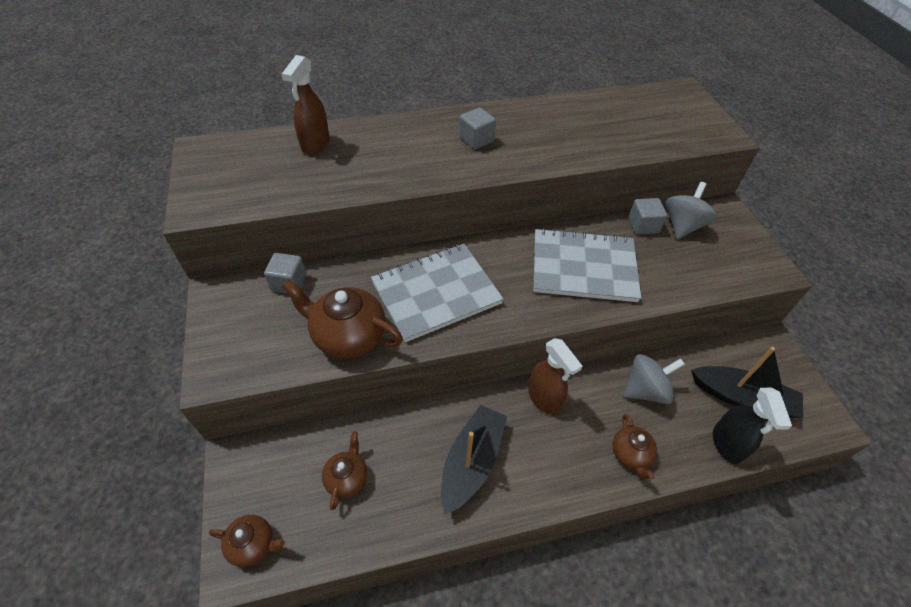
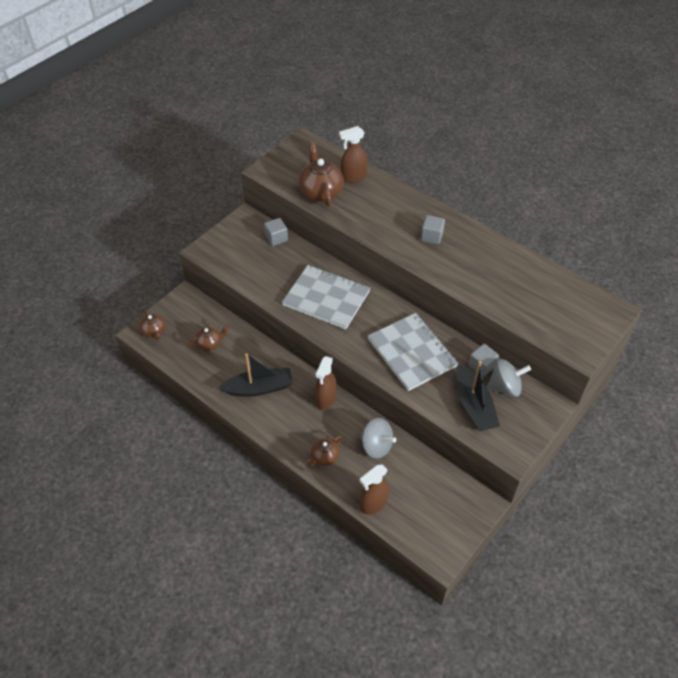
camera: 55 degrees right, 0 degrees up
(348, 336) = (266, 282): brown teapot -> brown teapot (321, 192)
(727, 444) = (373, 504): black spray bottle -> brown spray bottle
(742, 398) = (417, 500): black boat -> black boat (474, 406)

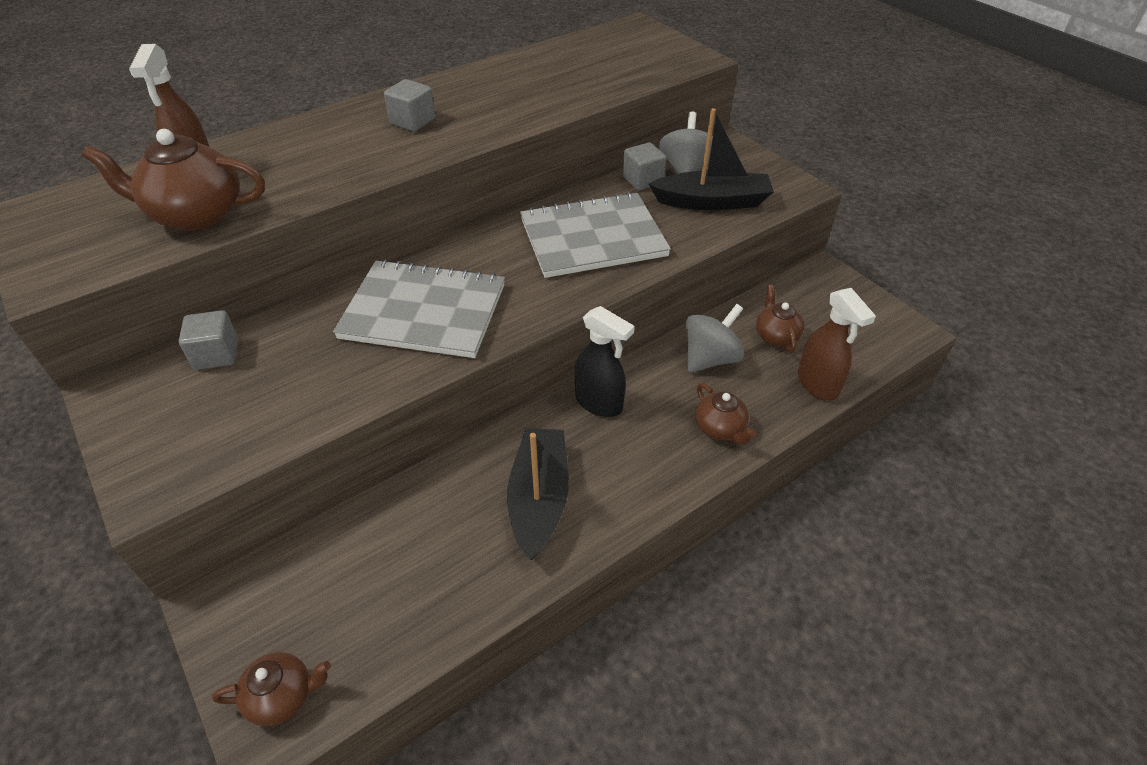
camera: 75 degrees left, 5 degrees down
(210, 344) = (384, 572): brown teapot -> brown teapot (776, 336)
(325, 399) = (599, 403): brown spray bottle -> black spray bottle
(326, 298) = (424, 311): grey notebook -> grey notebook turned 60 degrees clockwise

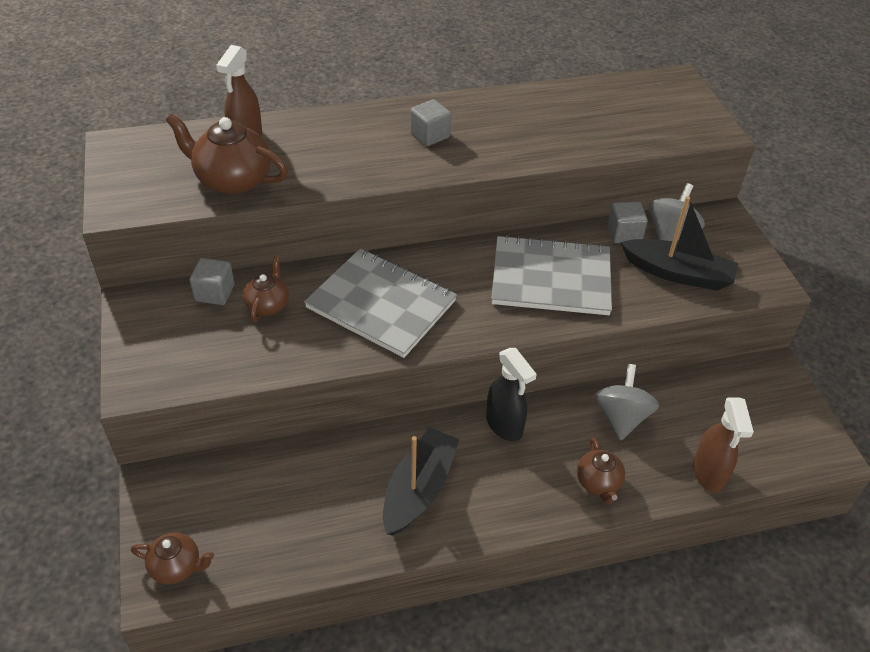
camera: 20 degrees right, 0 degrees up
(710, 358) = (621, 417): grey spinning top -> grey spinning top turned 60 degrees counterclockwise
(776, 336) = (694, 416): brown teapot -> brown teapot (268, 305)

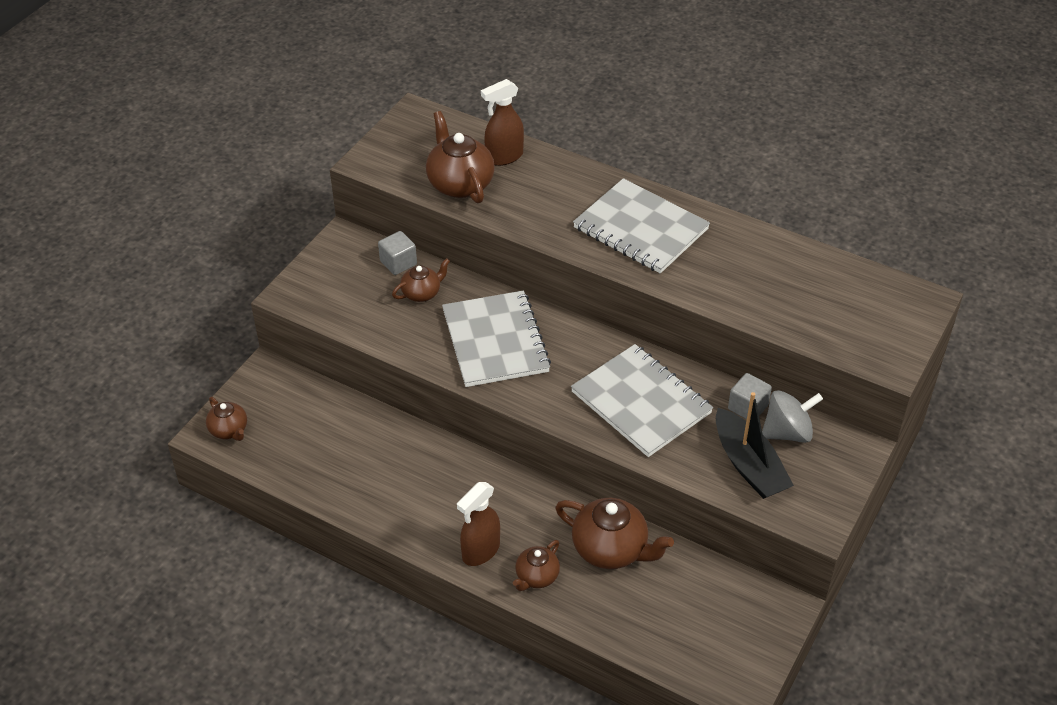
camera: 45 degrees right, 0 degrees up
(419, 489) = (414, 491): black boat -> none
(430, 135) = (640, 229): grey cube -> grey notebook
(504, 425) = (519, 493): black spray bottle -> none
(621, 417) = (611, 549): grey spinning top -> brown teapot
(708, 474) = (624, 632): brown spray bottle -> brown spray bottle (480, 551)

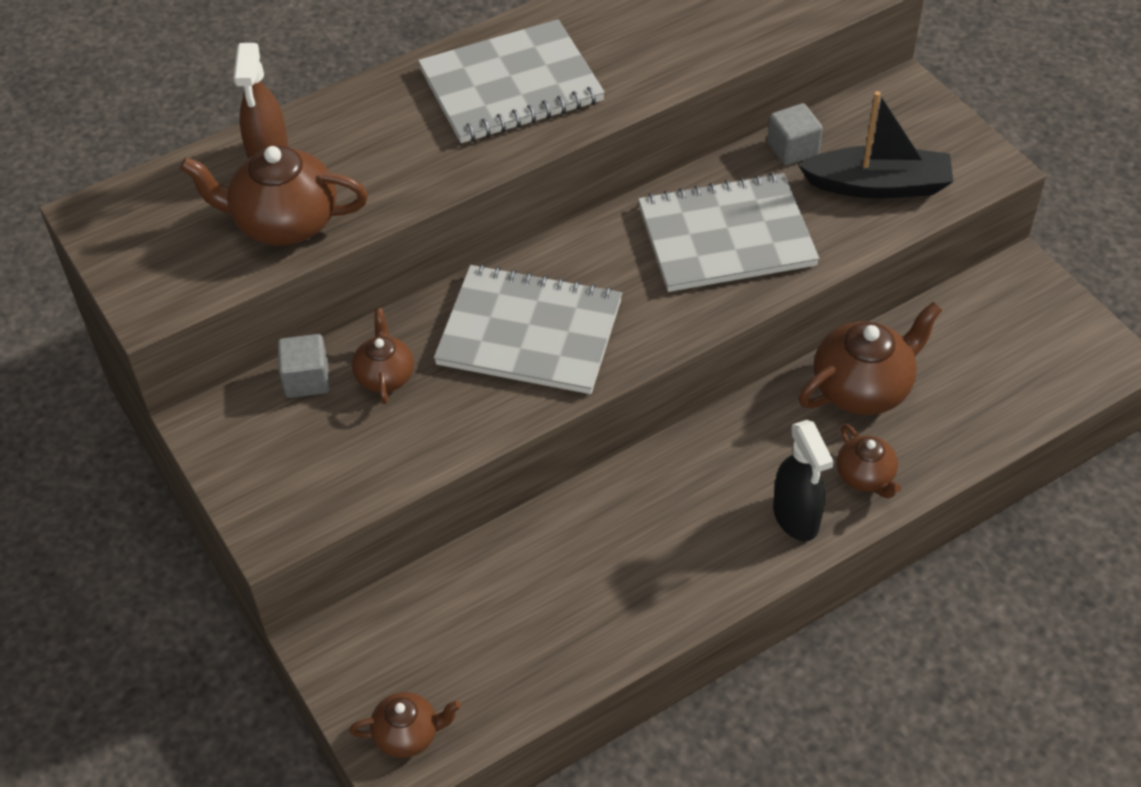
camera: 60 degrees left, 5 degrees up
(480, 551) = (796, 518): brown spray bottle -> black spray bottle
(787, 432) = (849, 133): grey spinning top -> none

